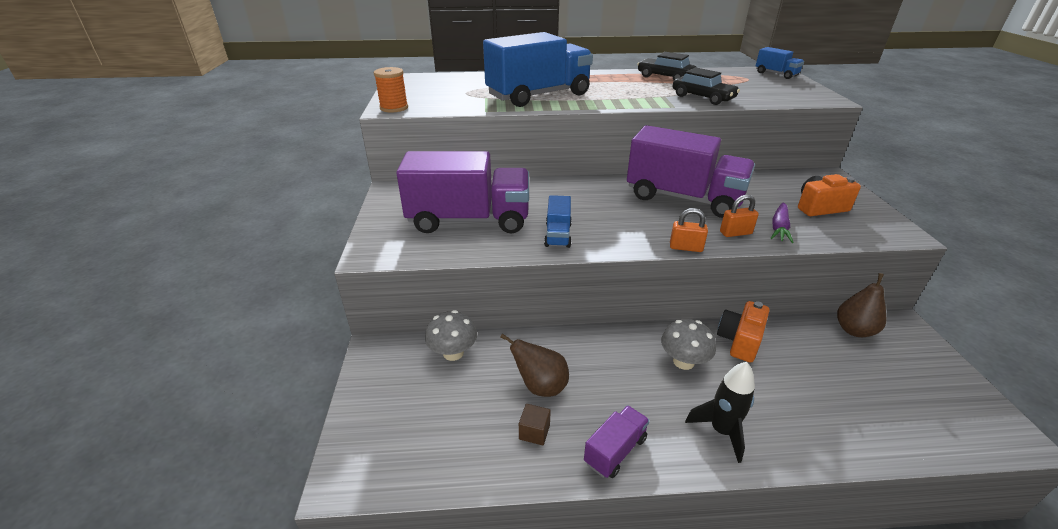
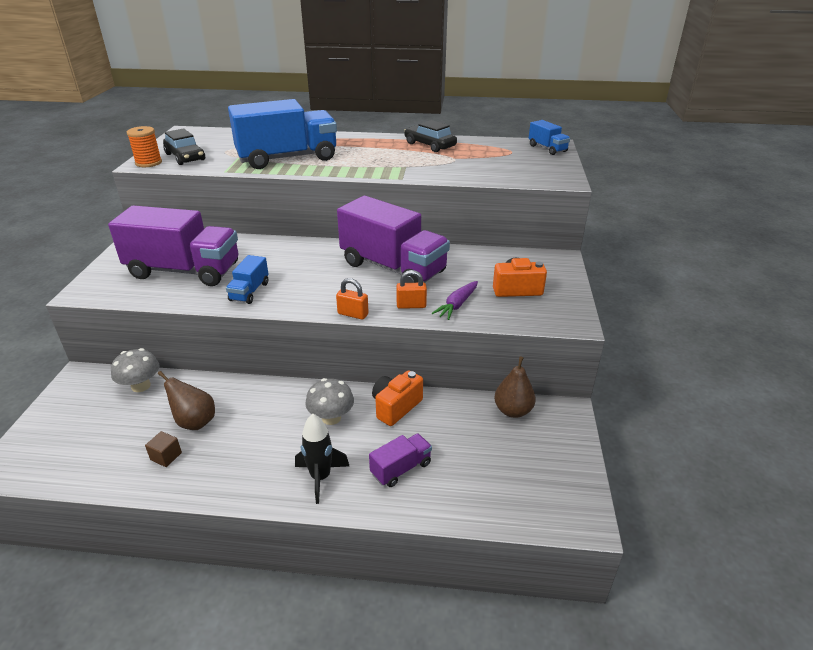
camera: 10 degrees right, 0 degrees up
(615, 451) = (221, 479): purple truck -> purple truck (401, 469)
(703, 97) = (440, 170): black car -> black car (185, 157)

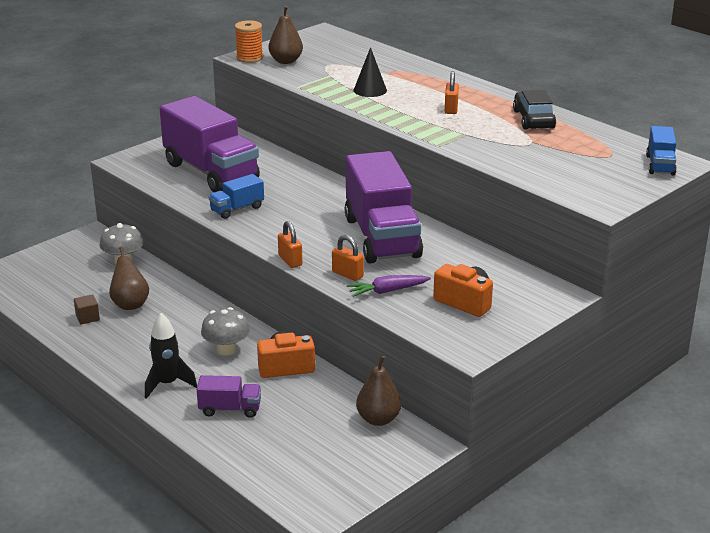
camera: 40 degrees right, 5 degrees down
(185, 157) = (286, 61): black car -> brown pear
(287, 158) = (370, 90): blue truck -> black cone
(366, 154) = (451, 109): none -> orange padlock

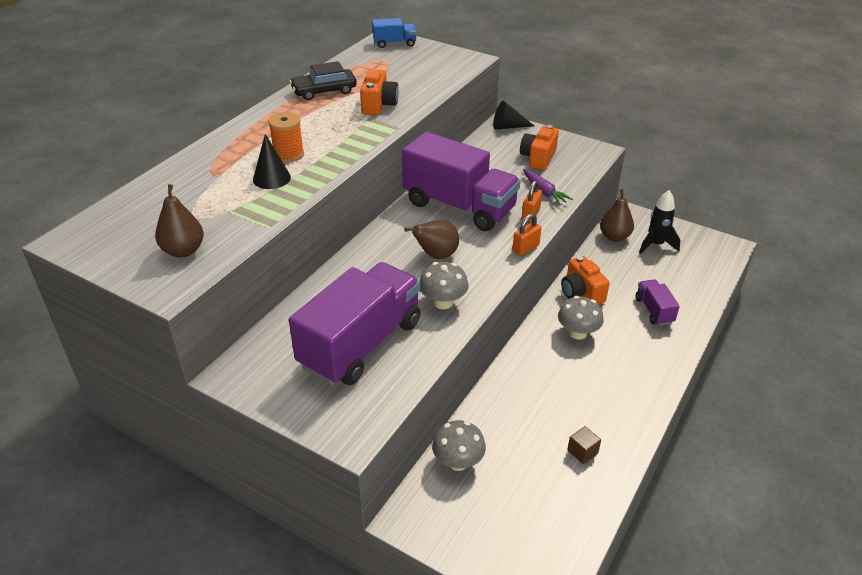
camera: 105 degrees left, 10 degrees up
(130, 304) = (541, 425): brown pear -> brown pear (436, 255)
(167, 384) = (648, 356): black rocket -> black rocket (656, 245)
(237, 209) = (443, 302): blue truck -> grey mushroom
(249, 58) = (172, 283): orange spool -> orange spool (288, 154)
(381, 237) = (459, 206): purple truck -> purple truck turned 60 degrees clockwise
(451, 109) = (311, 129): orange padlock -> none
(492, 141) = (379, 105): none -> orange camera
(552, 296) = (508, 127): none -> black cone

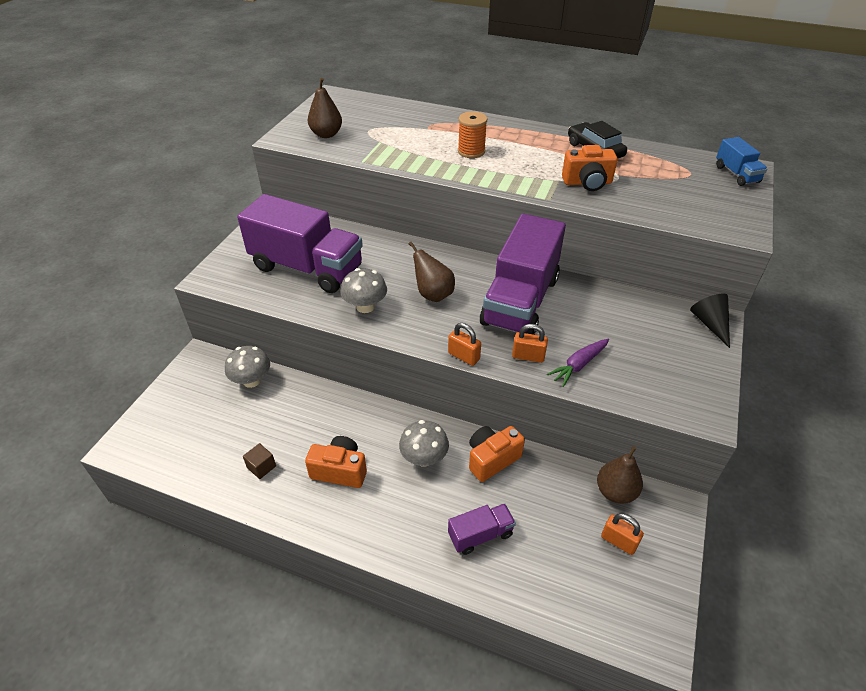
camera: 80 degrees right, 5 degrees up
(271, 178) = (431, 150): black cone -> none
(538, 158) = (652, 356): orange camera -> orange camera (340, 470)
(656, 245) = (618, 541): black rocket -> orange padlock

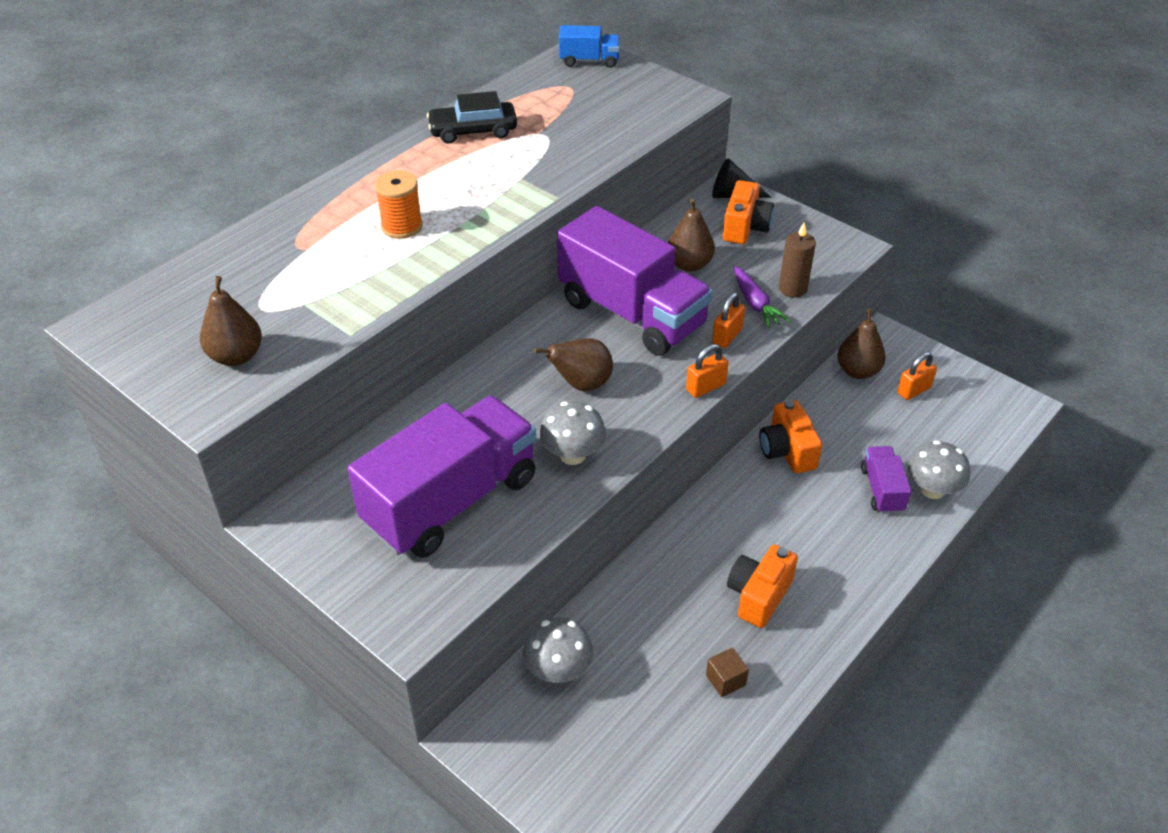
camera: 70 degrees left, 0 degrees up
(424, 458) = (765, 510): grey mushroom -> grey mushroom (932, 489)
(587, 183) = (541, 159): orange camera -> orange camera (745, 228)
(598, 318) = (689, 265): none -> brown pear
(614, 385) = (792, 289): none -> brown candle

